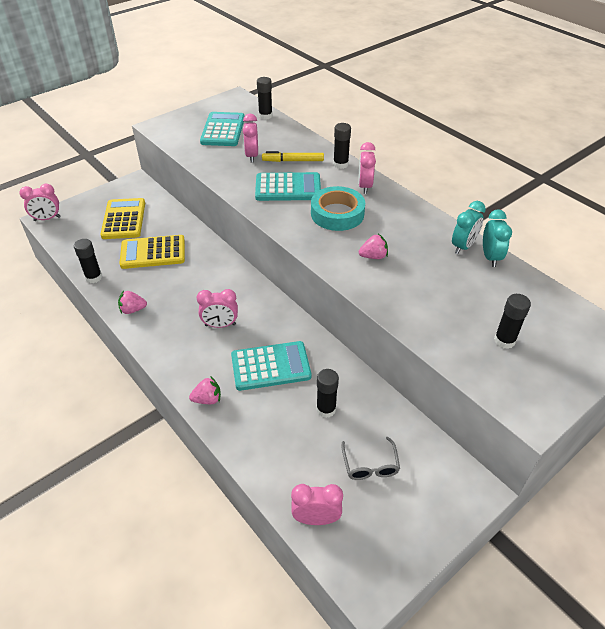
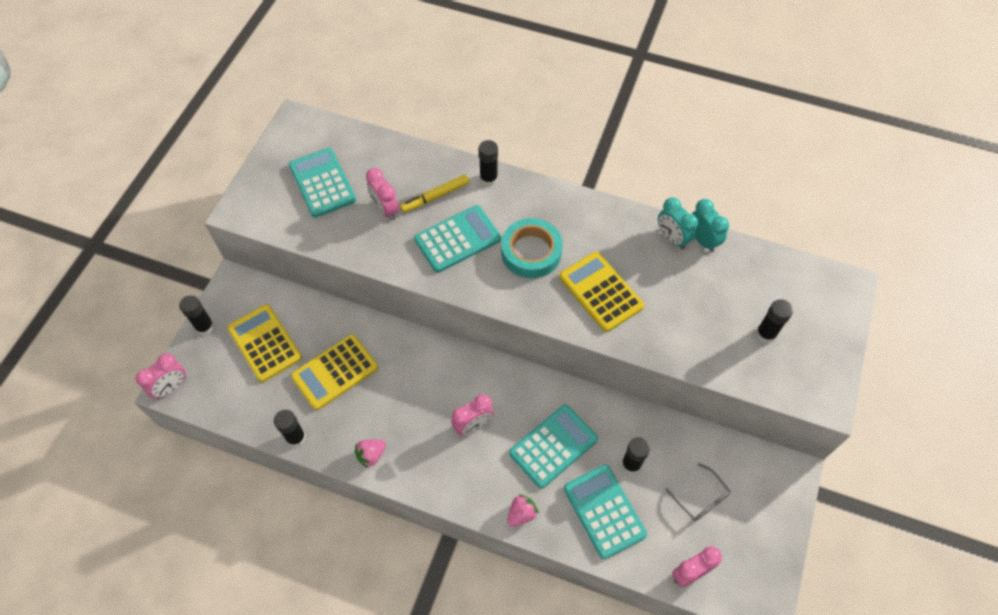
camera: 30 degrees left, 15 degrees up
(265, 116) = (355, 138): black glue stick -> black glue stick (205, 327)
(276, 431) = (604, 511): none -> turquoise calculator
(365, 186) = (533, 200): pink clock -> none
(373, 256) = (600, 292): pink strawberry -> yellow calculator
(463, 246) = (672, 238): turquoise clock -> turquoise clock turned 135 degrees clockwise

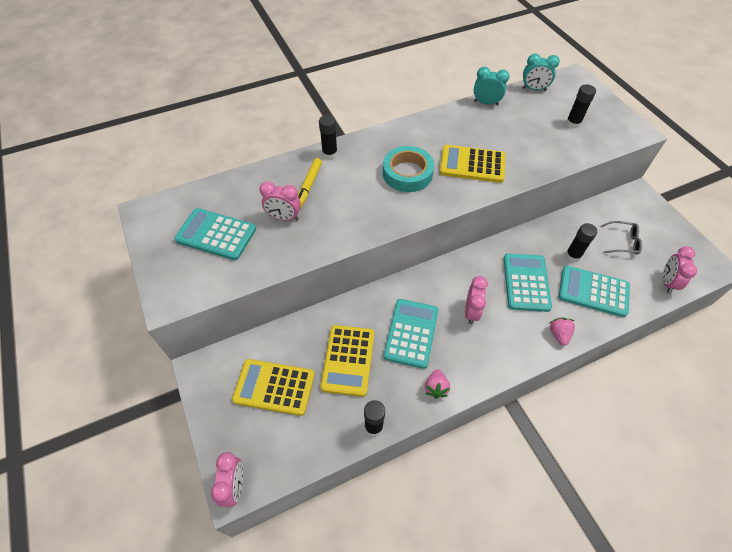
camera: 45 degrees left, 5 degrees down
(205, 327) = (212, 418): black glue stick -> none
(457, 239) = (354, 199): turquoise calculator -> turquoise calculator (411, 333)
(672, 238) = (470, 112): turquoise clock -> turquoise clock (534, 89)

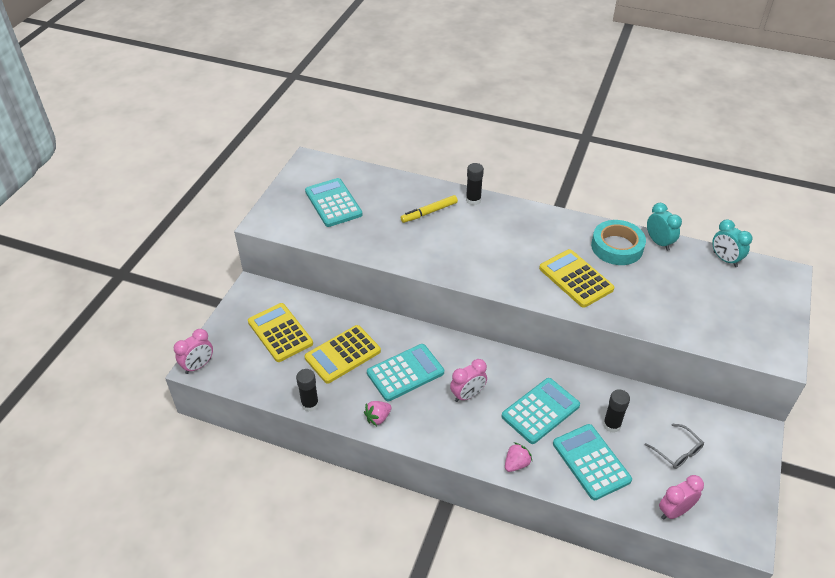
camera: 45 degrees right, 10 degrees down
(284, 217) = (387, 221): pink clock -> none
(407, 173) = (513, 251): turquoise tape -> turquoise tape (617, 247)
(573, 123) = (721, 309): black glue stick -> none

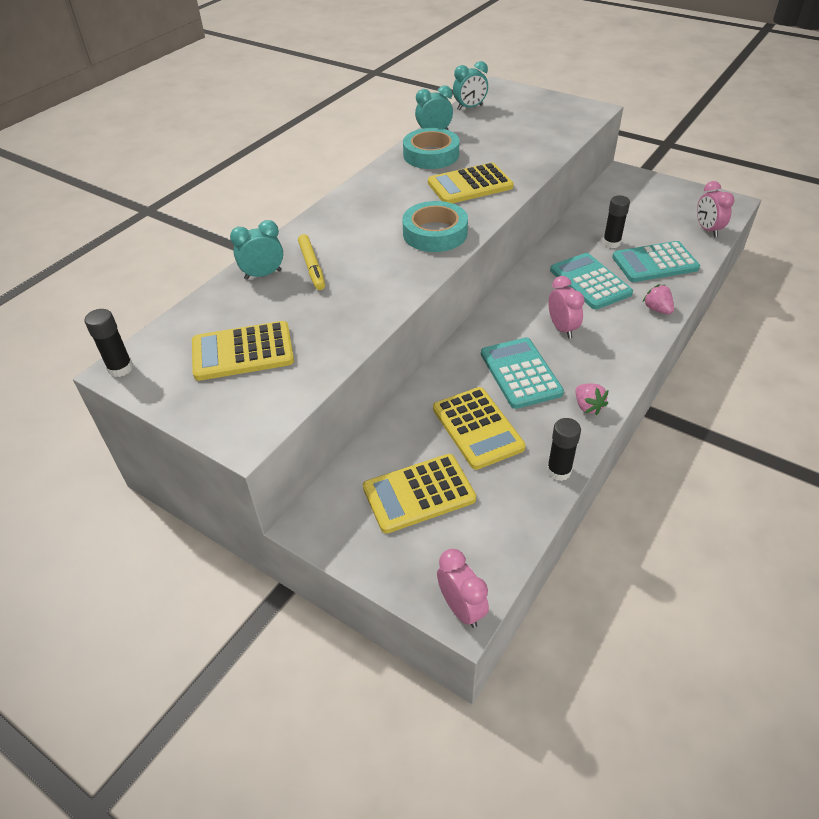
camera: 75 degrees left, 0 degrees up
(333, 203) = (243, 352): turquoise calculator -> yellow calculator
(413, 192) = (263, 275): none -> turquoise clock
(473, 200) = (307, 230): black glue stick -> black glue stick (120, 368)
(493, 268) = (435, 233): none -> turquoise tape
(677, 452) = (644, 215): grey glasses -> none

